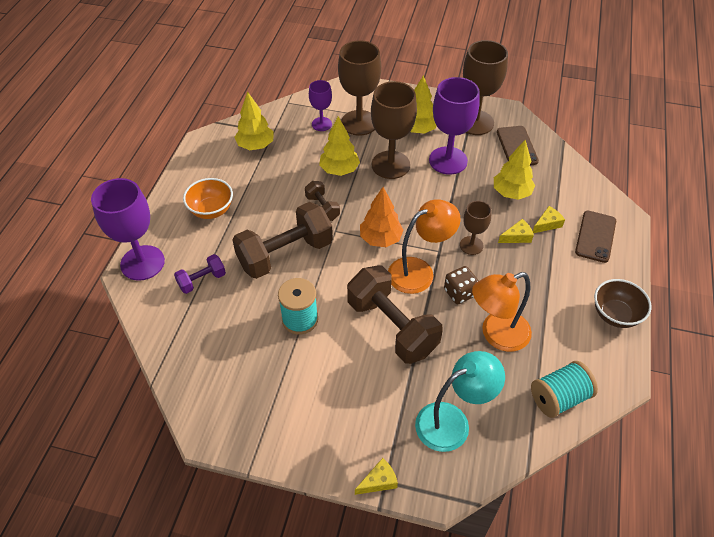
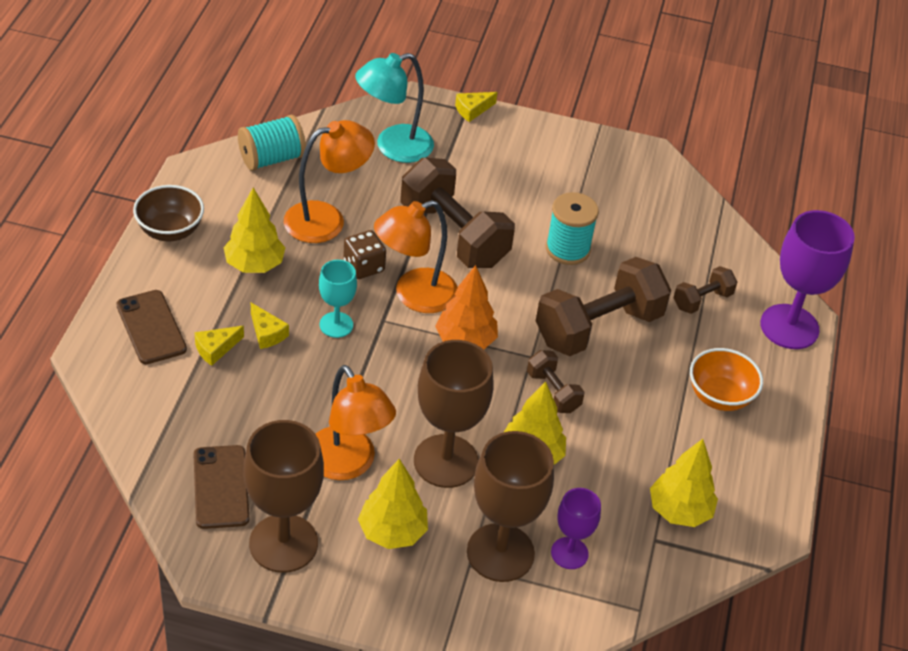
camera: 175 degrees right, 5 degrees down
(202, 280) = (702, 300): purple dumbbell -> brown dumbbell
(448, 160) = (347, 465): purple goblet -> orange lamp
(471, 245) = (336, 325): brown goblet -> turquoise goblet
(511, 193) = (255, 401): yellow tree -> yellow tree (254, 265)
(517, 237) = (267, 333): yellow cheese -> yellow cheese turned 105 degrees counterclockwise
(595, 236) = (151, 327): brown phone -> brown phone turned 45 degrees counterclockwise

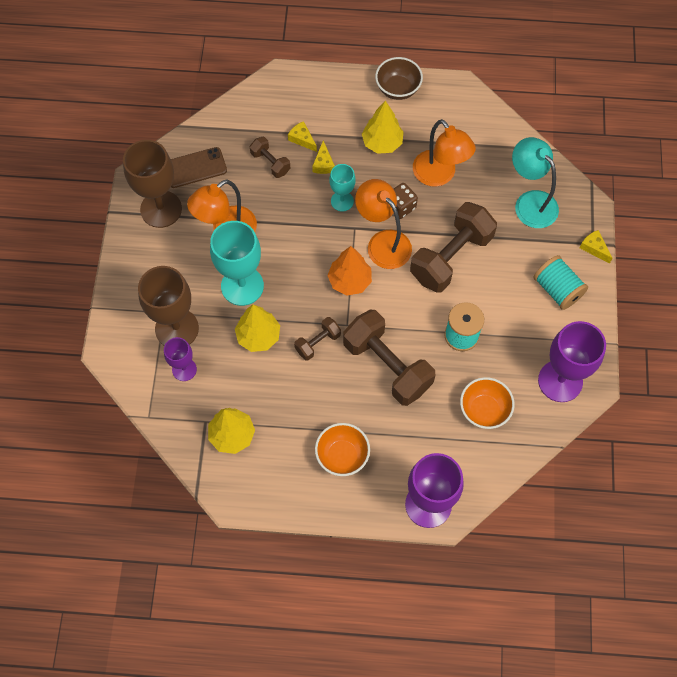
camera: 85 degrees right, 20 degrees up
(151, 327) = (310, 101): brown phone -> none
(267, 333) = (323, 164): yellow cheese -> yellow cheese turned 45 degrees counterclockwise
(272, 159) = (488, 130): turquoise spool -> turquoise spool (557, 289)
(392, 532) = (180, 265): yellow tree -> none
(446, 461) = (242, 286): brown goblet -> turquoise goblet
(641, 179) = (560, 381): none -> purple goblet
(671, 251) = (484, 410): none -> orange bowl
(702, 300) = (437, 437): brown dumbbell -> brown dumbbell (270, 163)

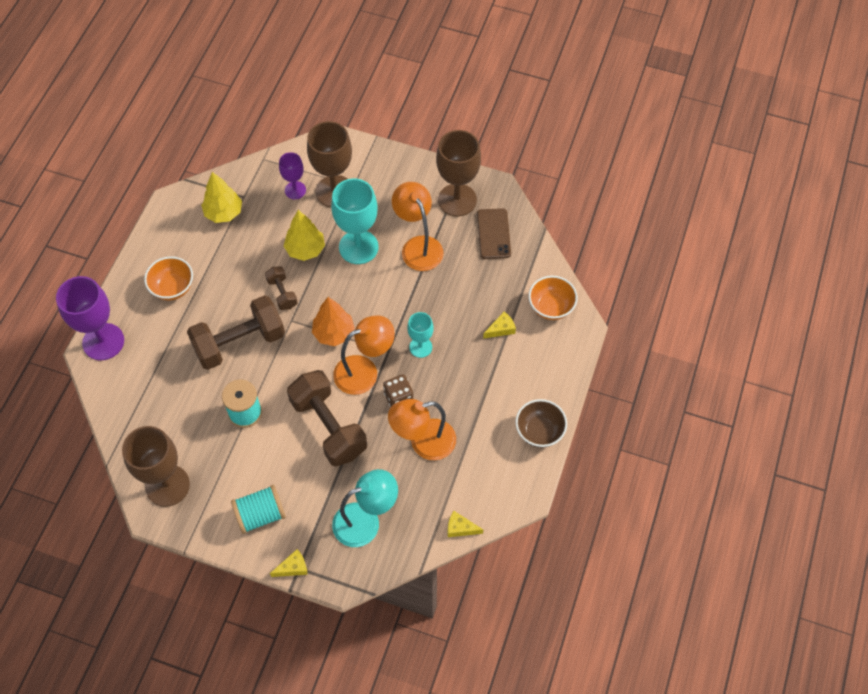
camera: 105 degrees right, 5 degrees down
(270, 163) = (481, 296): brown dumbbell -> none
(323, 164) = (467, 341): yellow cheese -> yellow cheese (460, 528)
(382, 143) = (477, 399): yellow tree -> none
(484, 410) = (166, 410): orange bowl -> orange bowl (551, 307)
(560, 381) = (167, 485): purple goblet -> brown goblet

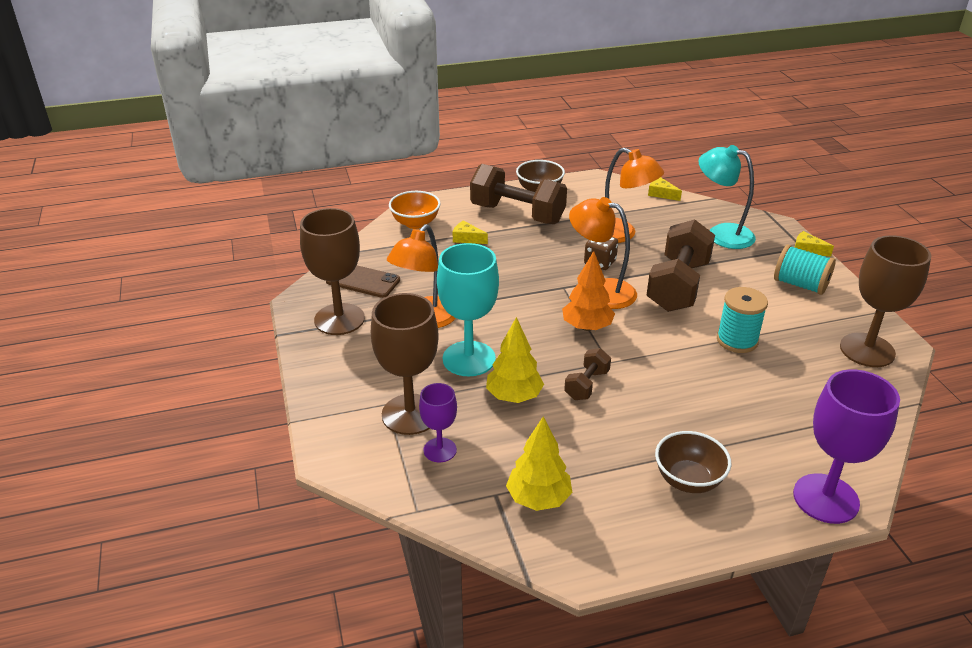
camera: 125 degrees left, 25 degrees down
(173, 288) = (688, 480): orange bowl -> brown bowl
(239, 343) = (678, 384): brown dumbbell -> brown dumbbell (517, 214)
(420, 347) = (537, 271): turquoise goblet -> none
(460, 528) = (661, 194): yellow cheese -> yellow cheese turned 150 degrees clockwise
(493, 234) = (363, 281): brown phone -> brown phone turned 60 degrees clockwise

